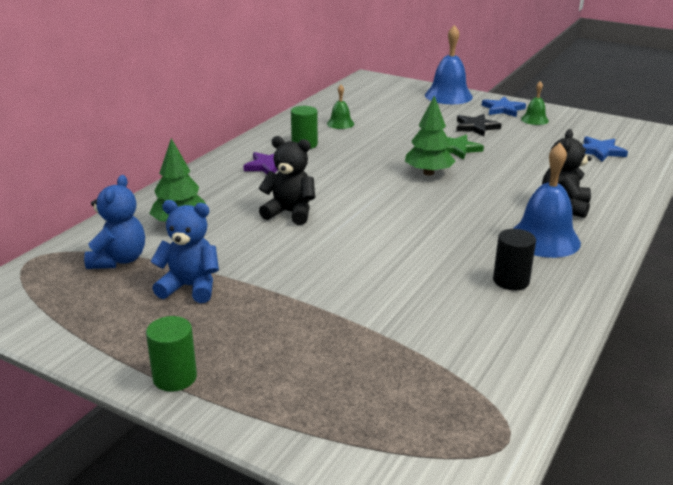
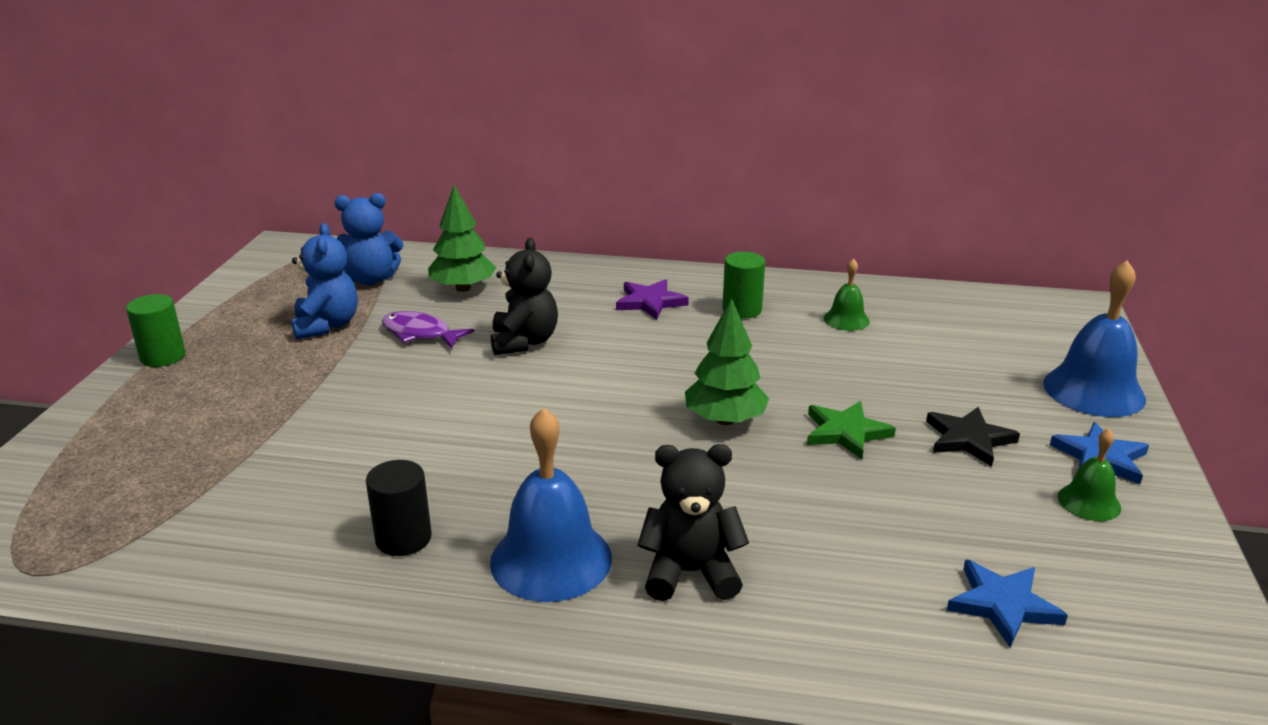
camera: 70 degrees right, 0 degrees up
(243, 248) = (420, 334): none -> purple fish

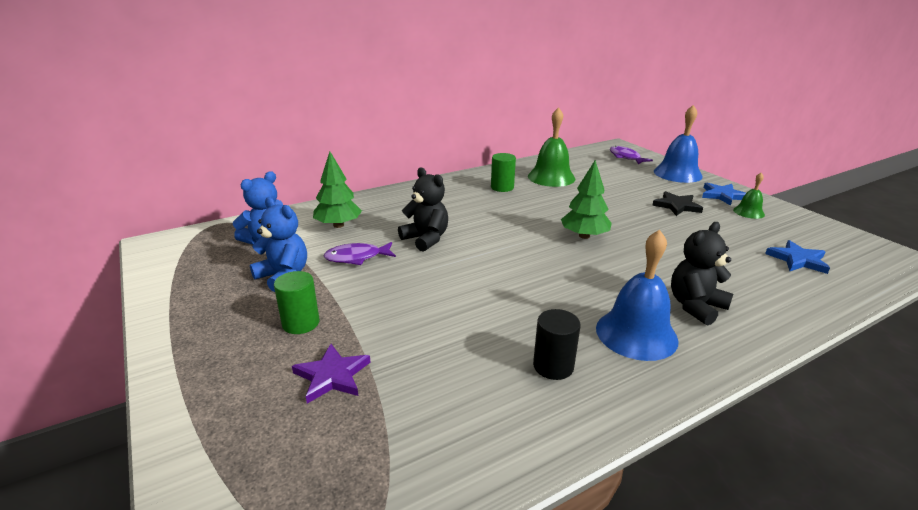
camera: 40 degrees left, 0 degrees up
(163, 356) = (182, 346): green cylinder -> green cylinder (301, 323)
(650, 302) = (454, 198): purple star -> purple star (332, 376)
(846, 320) = (551, 177): green bell -> green bell, size x1.89
(846, 432) = (635, 221): green star -> none
(1050, 330) = (625, 157): none -> purple fish

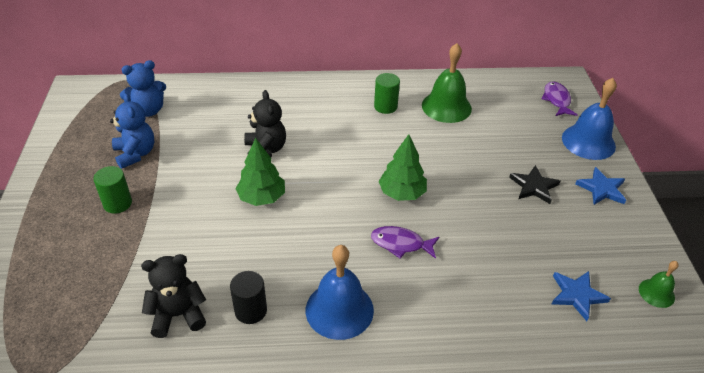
camera: 25 degrees right, 15 degrees up
(332, 376) = (106, 256): purple star -> none
(338, 225) = (211, 110): green tree -> green tree (262, 197)
(357, 257) = (198, 152): purple fish -> purple fish (400, 244)
(695, 306) = (417, 304): black teddy bear -> black teddy bear (178, 315)
(748, 212) = (602, 220): green bell -> green bell (656, 293)

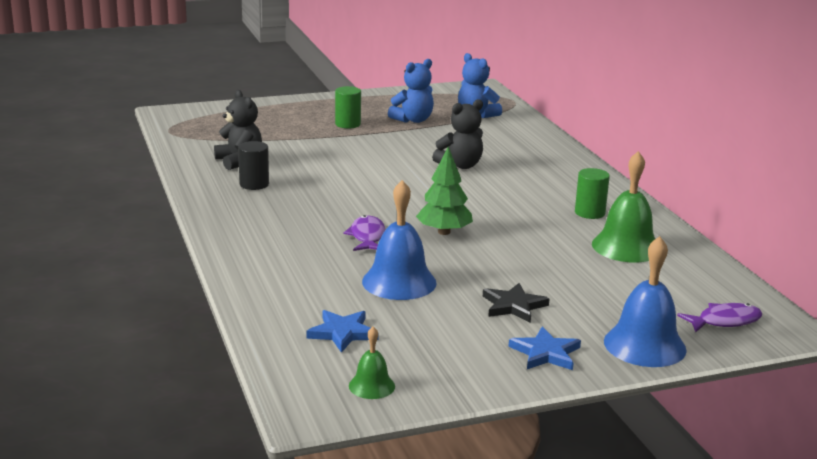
camera: 75 degrees right, 20 degrees down
(262, 197) = (391, 172): green tree -> none
(339, 309) = (269, 217): blue bell -> blue bell (399, 282)

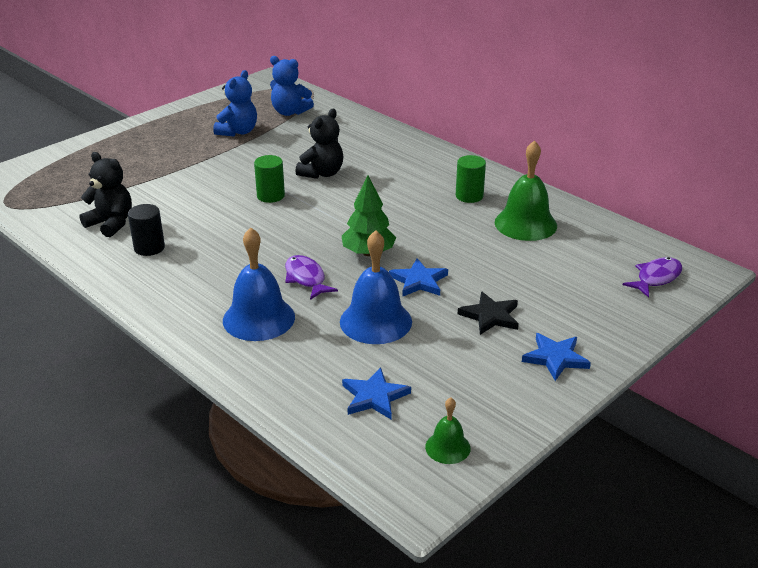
camera: 25 degrees left, 10 degrees up
(347, 124) = (181, 151): green cylinder -> green cylinder (270, 196)
(470, 263) = (419, 281): none -> blue star
(644, 345) = (620, 323): blue bell -> blue bell (258, 318)

